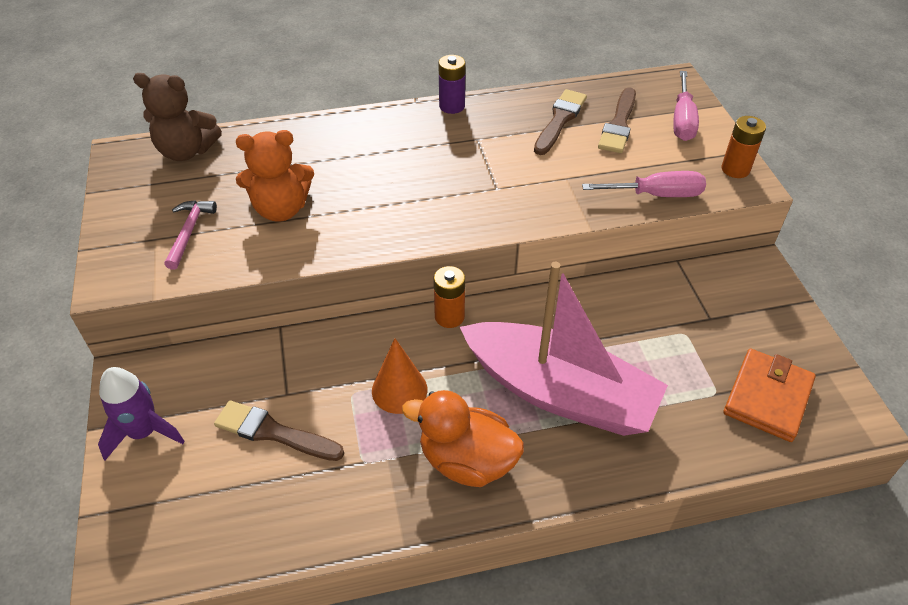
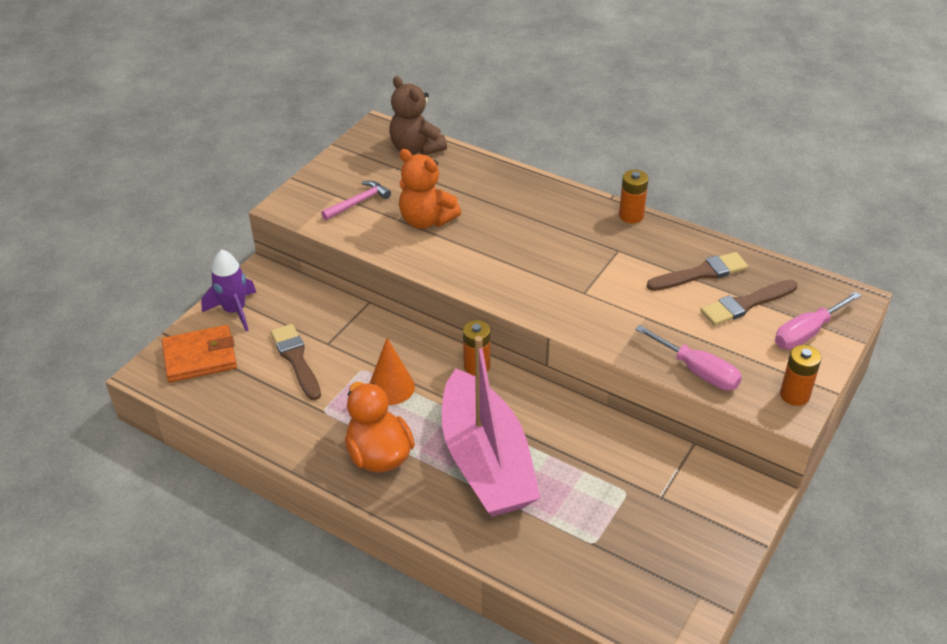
camera: 45 degrees right, 5 degrees down
(452, 106) = (631, 216): purple battery -> orange battery
(767, 397) = (627, 574): orange wallet -> orange wallet (200, 357)

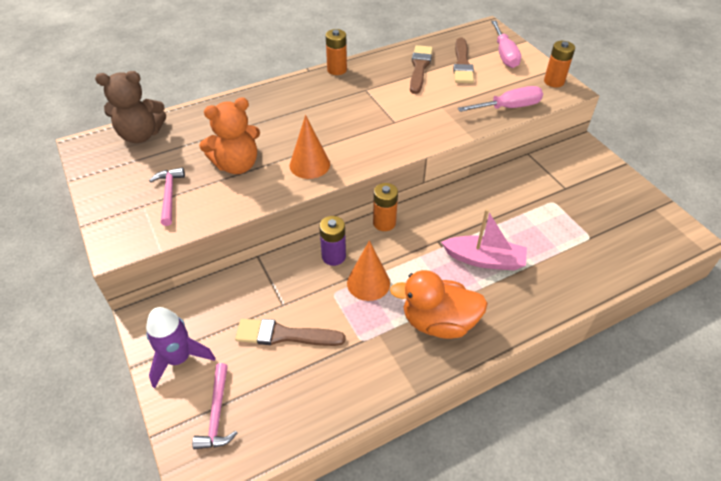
camera: 60 degrees left, 5 degrees up
(200, 357) = (217, 414): orange wallet -> pink hammer
(405, 350) = (333, 256): none -> purple battery
(465, 263) = (309, 164): none -> orange cone
(486, 461) = (484, 259): pink boat -> pink boat, size x0.54

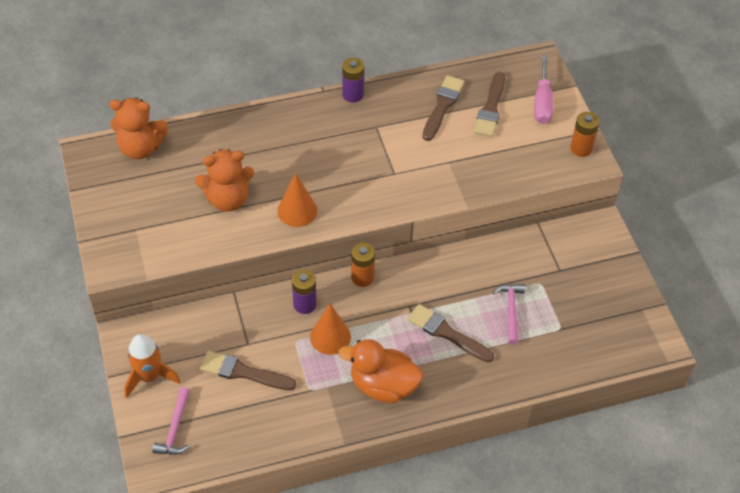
camera: 10 degrees right, 5 degrees up
(141, 135) = (141, 148): brown teddy bear -> orange teddy bear
(169, 195) = (160, 222): pink hammer -> pink hammer (511, 310)
(179, 359) = (149, 376): purple rocket -> orange rocket
(337, 69) = (353, 95): orange battery -> purple battery
(484, 259) = (447, 333): pink boat -> brown brush
(509, 107) = (518, 175): pink screwdriver -> none

